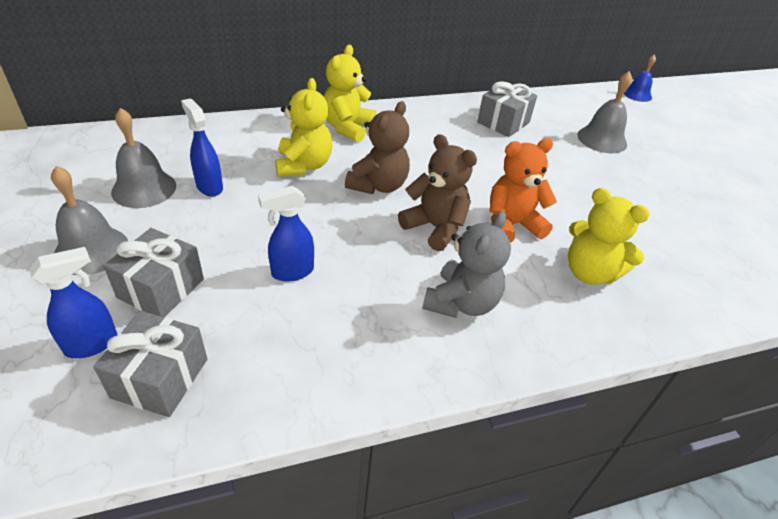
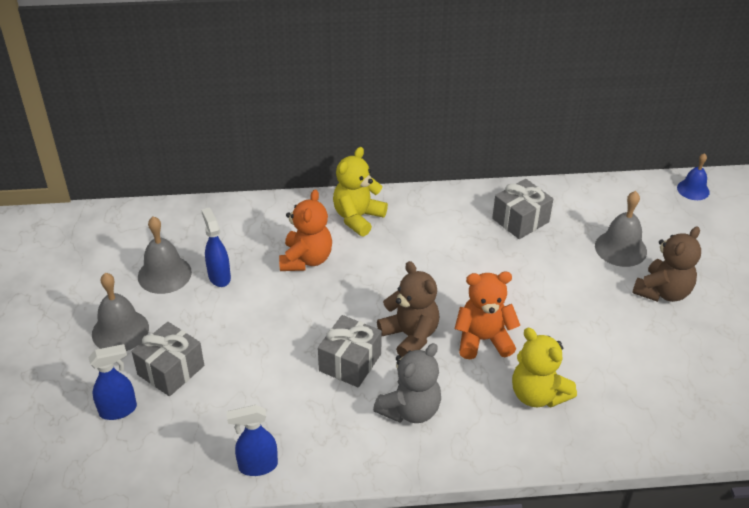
camera: 15 degrees right, 0 degrees up
(160, 378) = (164, 442): grey gift -> grey gift (350, 362)
(292, 272) = (275, 366): blue spray bottle -> blue spray bottle (257, 466)
(303, 165) = (306, 259): yellow teddy bear -> orange teddy bear
(378, 185) = (370, 287): brown teddy bear -> brown teddy bear (662, 292)

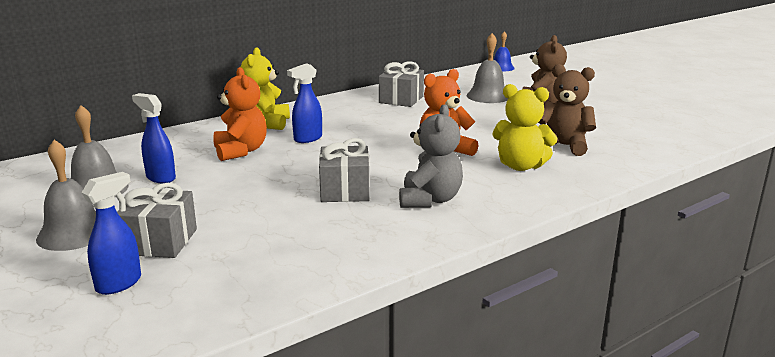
camera: 30 degrees left, 20 degrees down
(257, 466) = (323, 272): blue spray bottle -> blue spray bottle (307, 139)
(410, 336) = (382, 165): brown teddy bear -> brown teddy bear (563, 146)

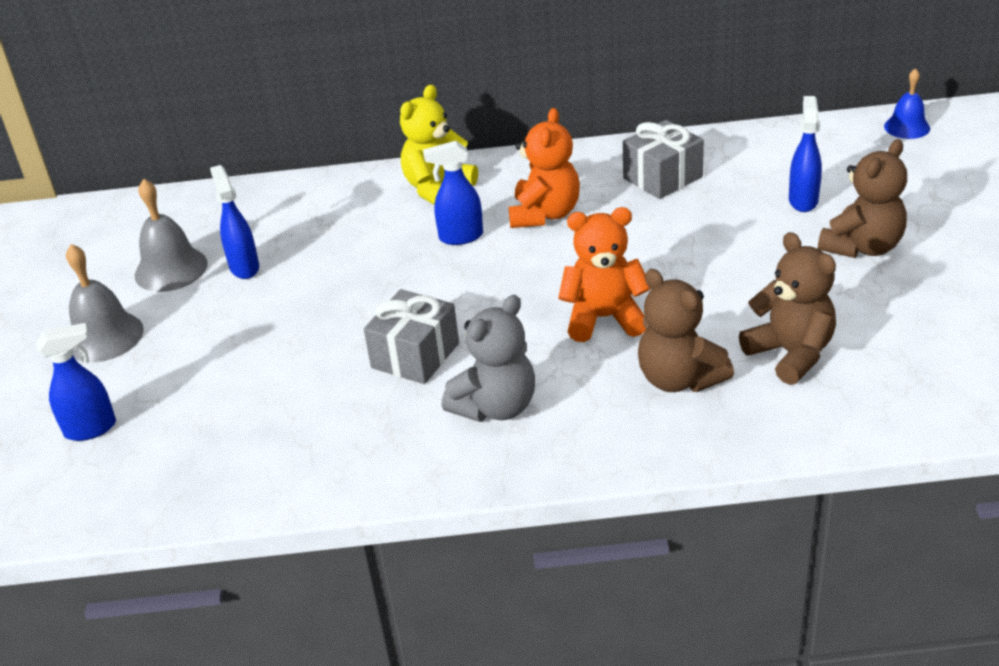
camera: 35 degrees right, 15 degrees up
(160, 241) = (167, 378): grey gift -> none
(241, 151) = (364, 241): orange teddy bear -> orange teddy bear (545, 214)
(488, 96) = (803, 200): grey bell -> blue spray bottle
(520, 166) = (679, 379): yellow teddy bear -> brown teddy bear

